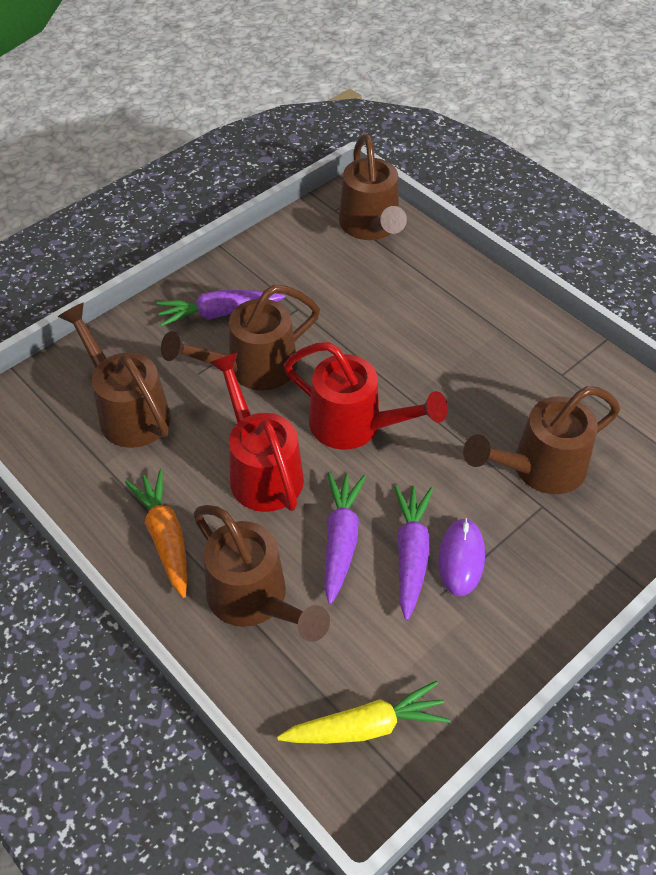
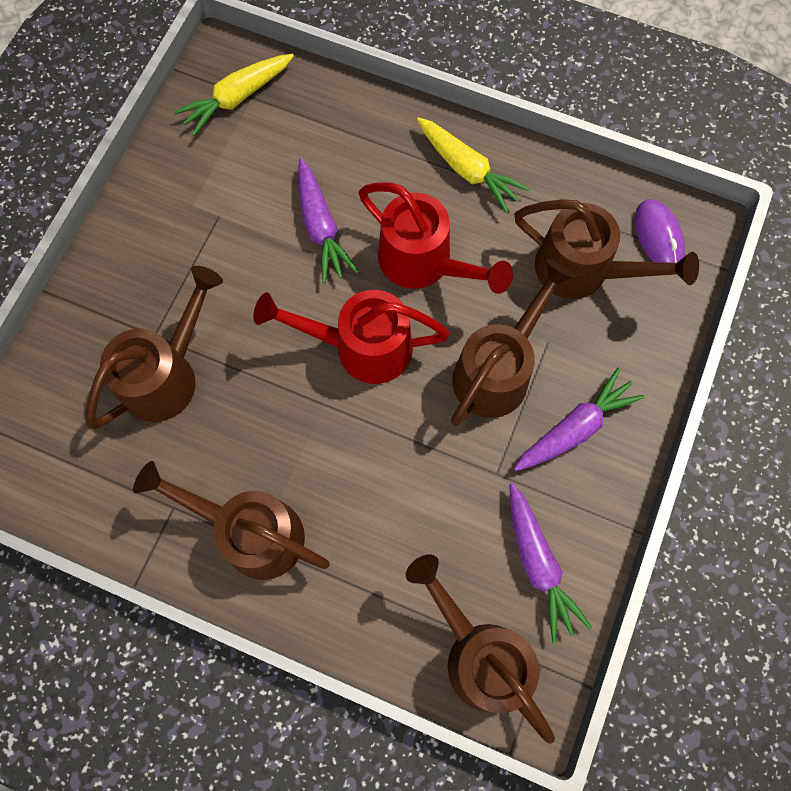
camera: 155 degrees right, 20 degrees up
(165, 537) = (467, 170): orange carrot -> yellow carrot
(254, 600) = (366, 151): brown watering can -> brown watering can (252, 533)
(411, 554) = (256, 240): purple carrot -> purple carrot (538, 564)
(461, 558) = (211, 253): purple mouse -> purple mouse (658, 236)

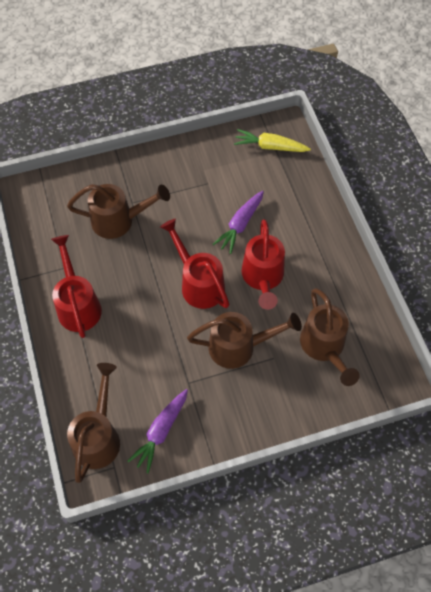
camera: 50 degrees right, 10 degrees down
(252, 533) = (78, 305): brown watering can -> red watering can
(467, 170) = (327, 261): yellow carrot -> none
(575, 428) = (241, 401): purple carrot -> none
(658, 236) = (376, 368): purple mouse -> none

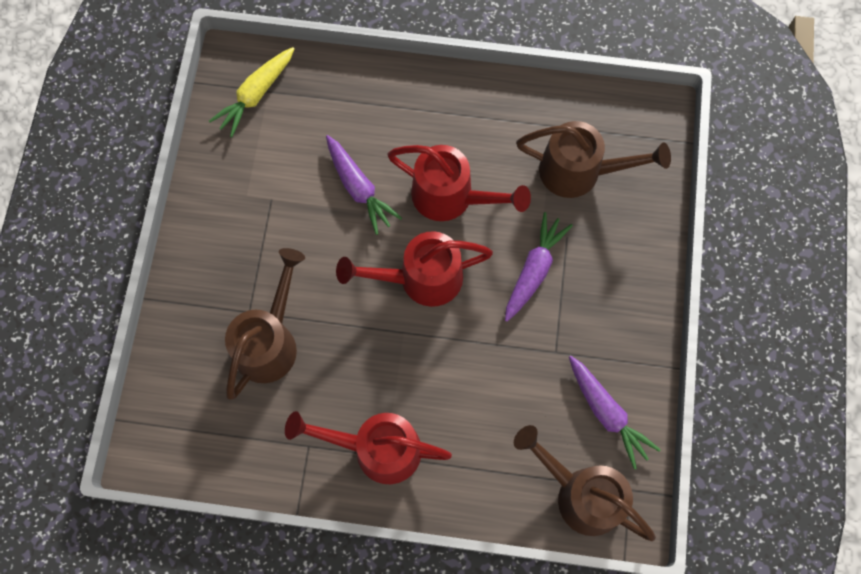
camera: 65 degrees left, 10 degrees up
(238, 347) = (534, 270): brown watering can -> purple carrot

